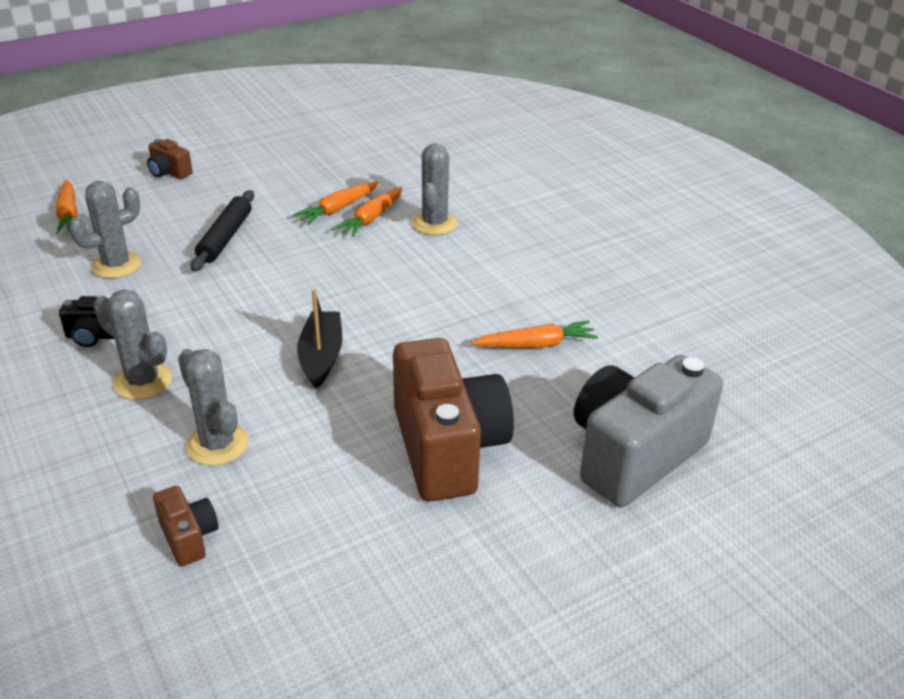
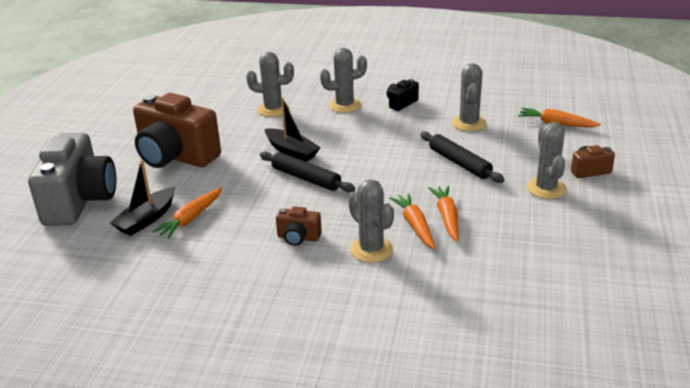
camera: 135 degrees right, 5 degrees down
(189, 537) = (233, 91): brown camera -> brown camera (298, 238)
(228, 182) = (546, 188): none -> grey cactus
(368, 314) = (306, 178): none -> black rolling pin
(581, 374) = (146, 219): none -> black boat

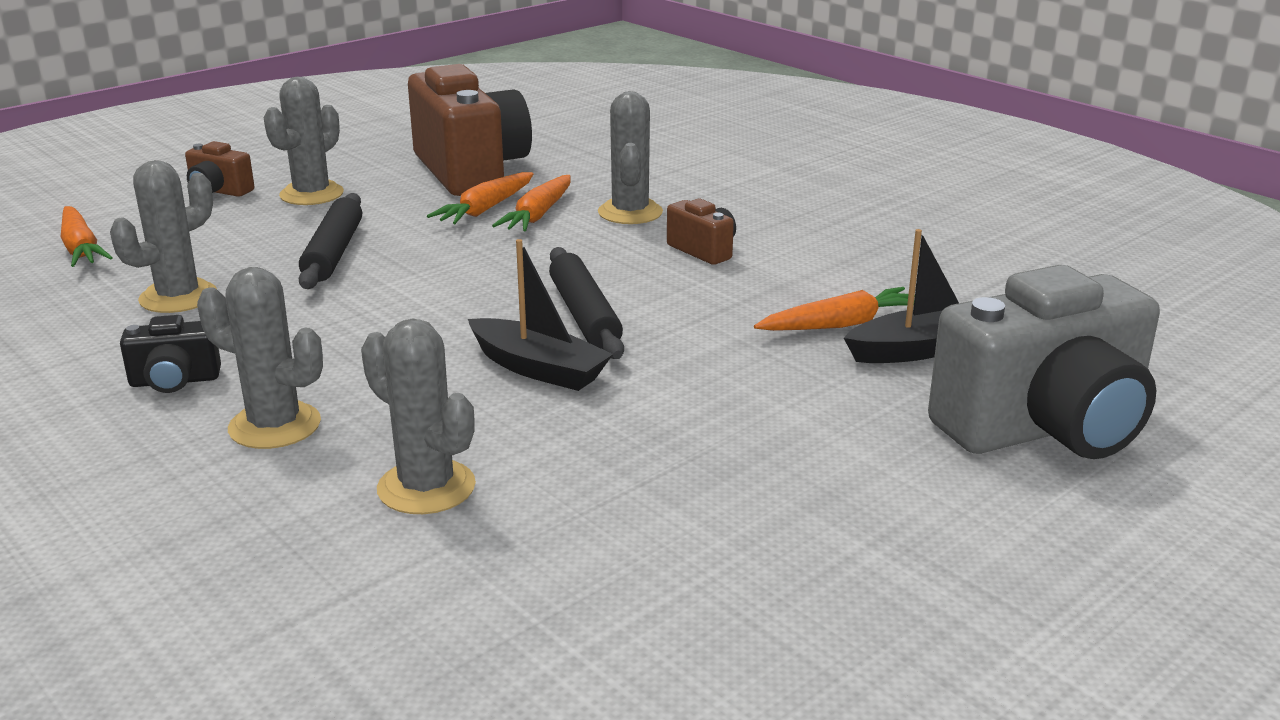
camera: 145 degrees left, 5 degrees down
(80, 201) = (1045, 428): grey camera -> grey camera turned 150 degrees counterclockwise
(176, 157) = (778, 451): brown camera -> brown camera (470, 171)
(291, 151) = (539, 369): black boat -> black boat turned 135 degrees clockwise

